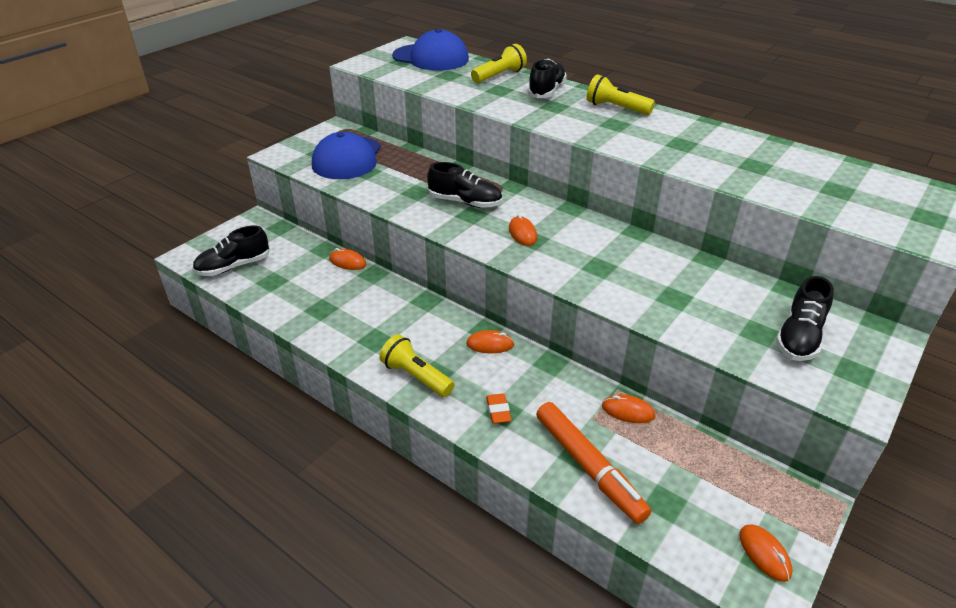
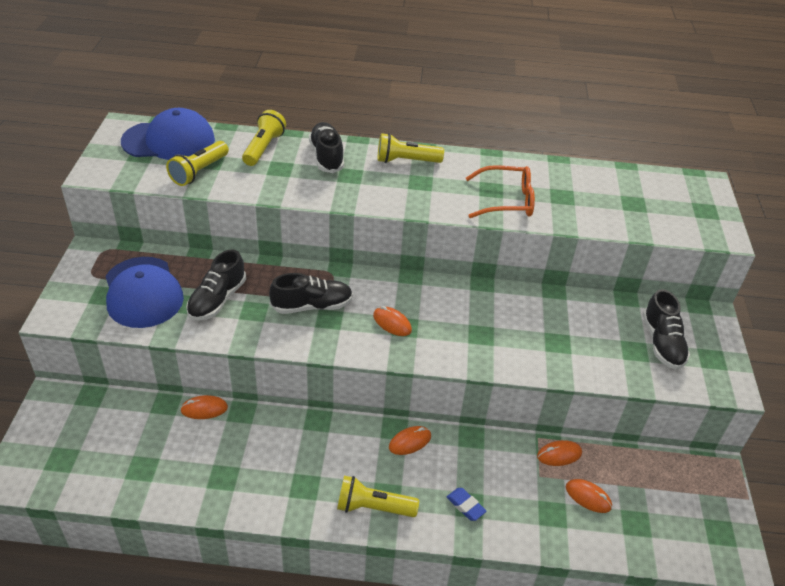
camera: 35 degrees left, 5 degrees up
(234, 266) = (81, 469): black shoe -> black shoe (217, 300)
(433, 78) = (199, 172): none -> yellow flashlight
(498, 411) = (465, 506): orange eraser -> blue eraser
(588, 467) = (567, 521): orange marker -> none
(689, 154) = (506, 200): none -> orange glasses
(764, 554) = (718, 528): orange mouse -> orange mouse (588, 497)

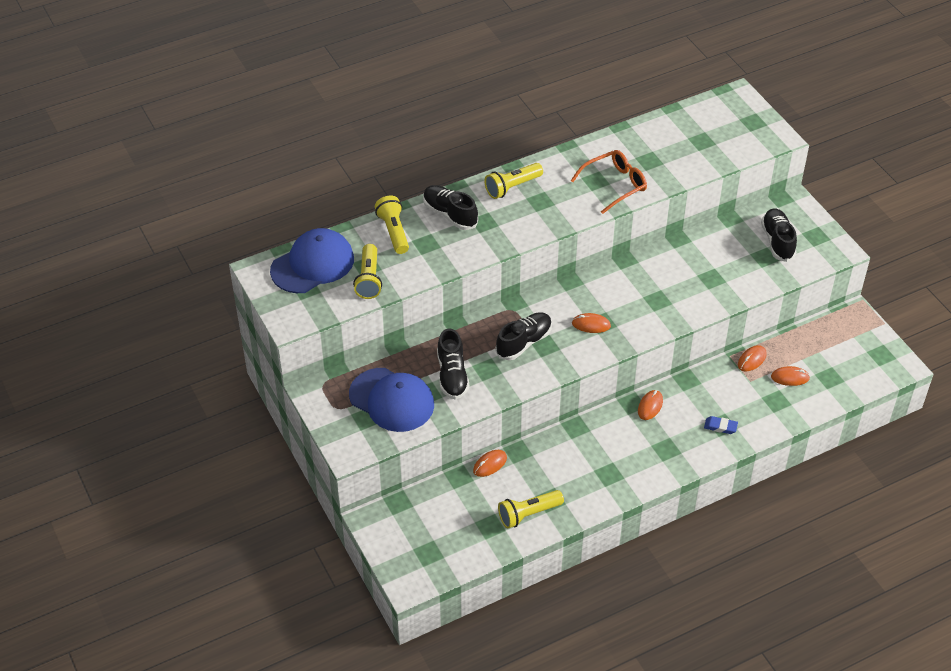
camera: 30 degrees left, 5 degrees up
(373, 507) = (664, 461): yellow flashlight -> yellow flashlight (528, 514)
(662, 343) = (777, 241): black shoe -> black shoe turned 150 degrees counterclockwise

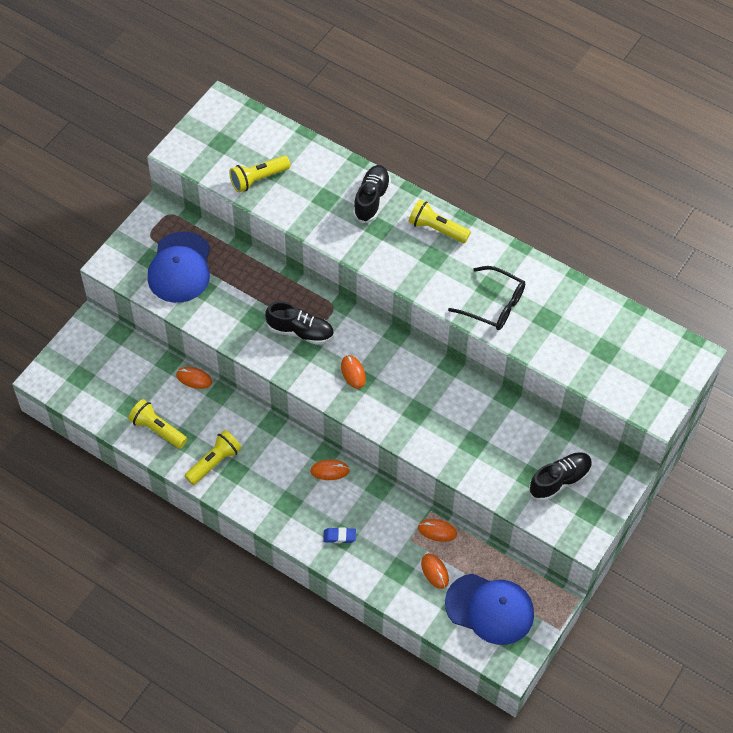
camera: 60 degrees right, 10 degrees up
(312, 264) = (250, 134): blue cap -> blue cap (490, 609)
(394, 232) = (324, 170): yellow flashlight -> yellow flashlight (214, 462)
(452, 375) = (231, 297): black shoe -> none
(614, 185) = (493, 305): orange glasses -> black glasses
(720, 427) = (339, 536): blue eraser -> blue eraser turned 75 degrees counterclockwise

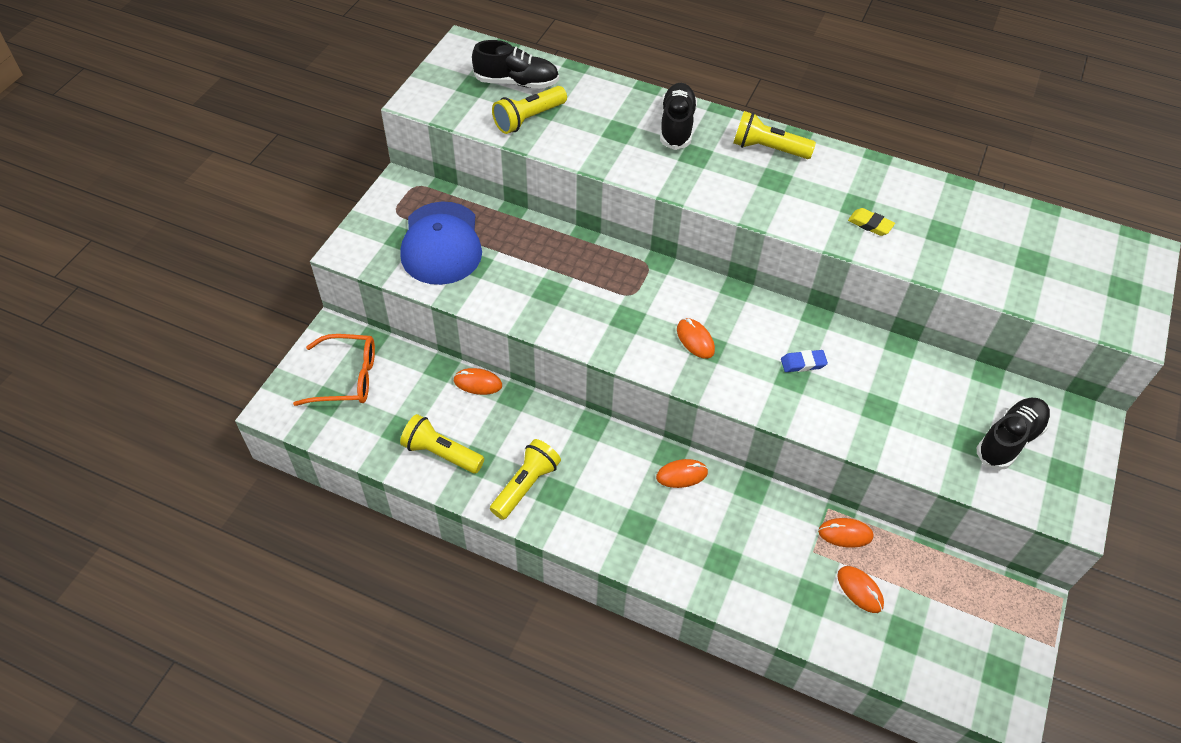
camera: 10 degrees left, 5 degrees down
(97, 361) = (346, 377): none -> orange glasses
(300, 331) = (613, 299): black shoe -> black shoe (516, 82)
(339, 536) = (718, 561): blue eraser -> blue eraser (803, 363)
(490, 609) = (951, 631): blue cap -> none
(493, 305) = (870, 224): black glasses -> yellow eraser

